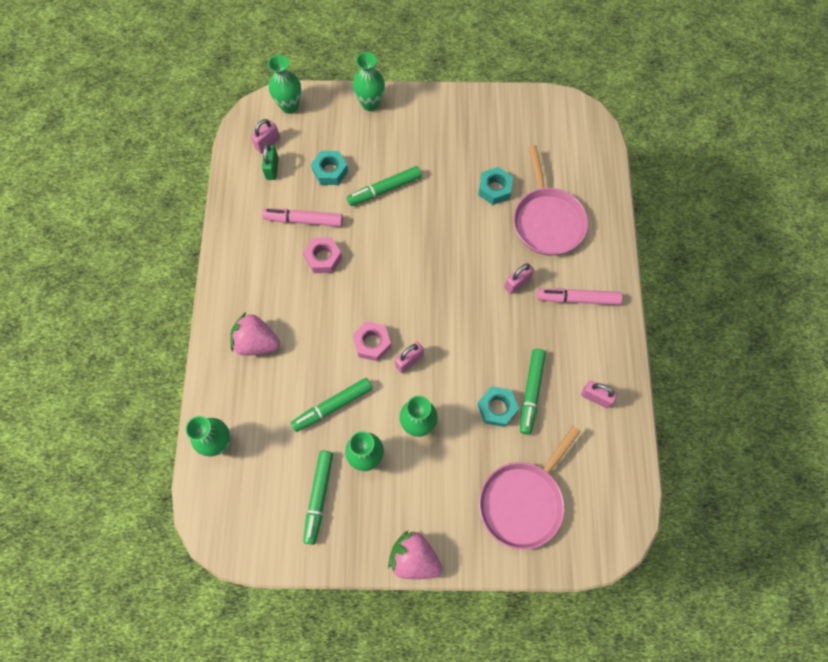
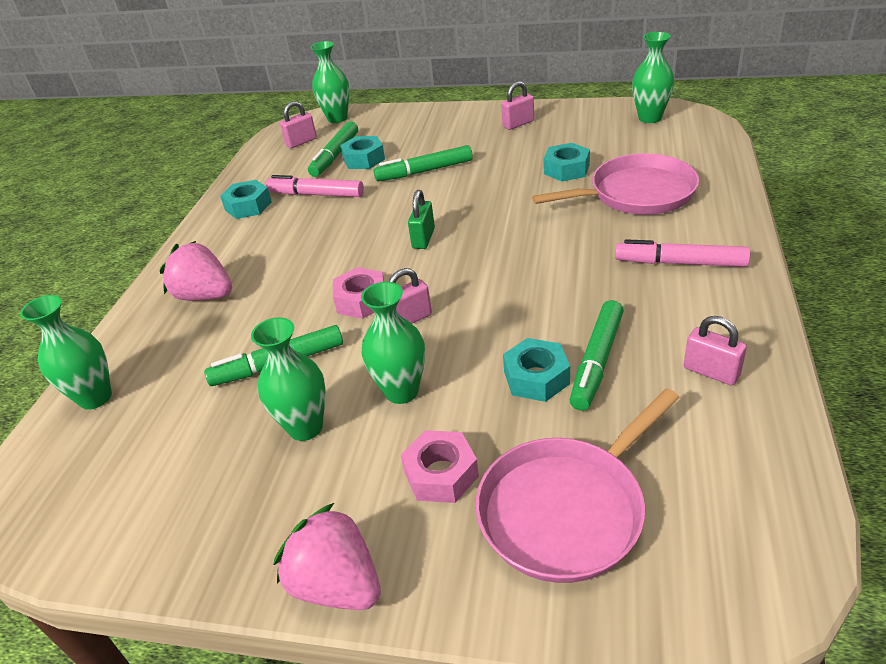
camera: 15 degrees right, 30 degrees down
(251, 235) = (248, 206): none -> turquoise nut
(272, 169) = (297, 158): green padlock -> green padlock (423, 238)
(319, 497) = (207, 475): green marker -> green marker (335, 155)
(323, 258) = (327, 224): pink nut -> pink nut (441, 474)
(370, 104) = (428, 114): green vase -> green vase (649, 118)
(517, 283) = (587, 247): pink padlock -> pink padlock (518, 124)
(547, 221) = (636, 193): pink pan -> pink pan turned 105 degrees counterclockwise

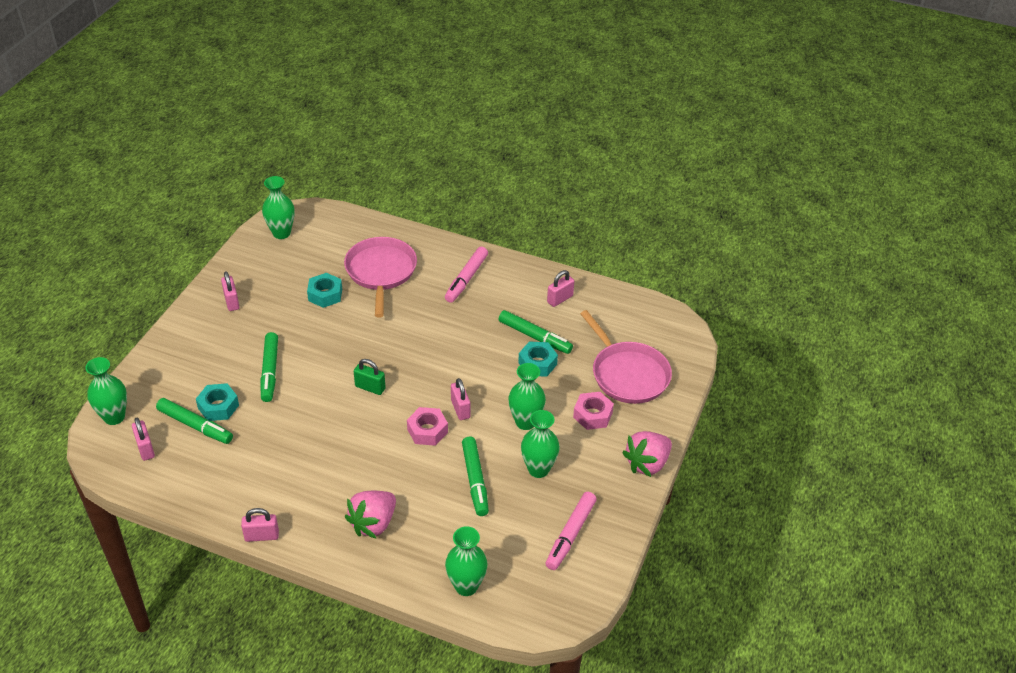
camera: 85 degrees left, 5 degrees up
(192, 229) = (262, 536): none -> pink padlock
(248, 206) = (247, 494): turquoise nut -> none
(316, 194) = (260, 445): pink marker -> pink marker (570, 535)

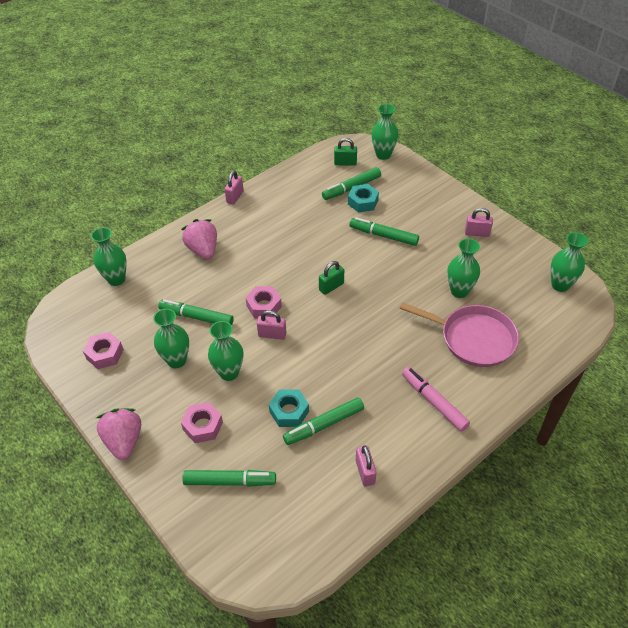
camera: 120 degrees right, 5 degrees up
(145, 448) = (345, 163): pink padlock -> green padlock
(325, 294) = (459, 291): turquoise nut -> green vase
(570, 535) = (105, 354): pink marker -> pink nut
(628, 374) = (230, 481): pink pan -> green marker

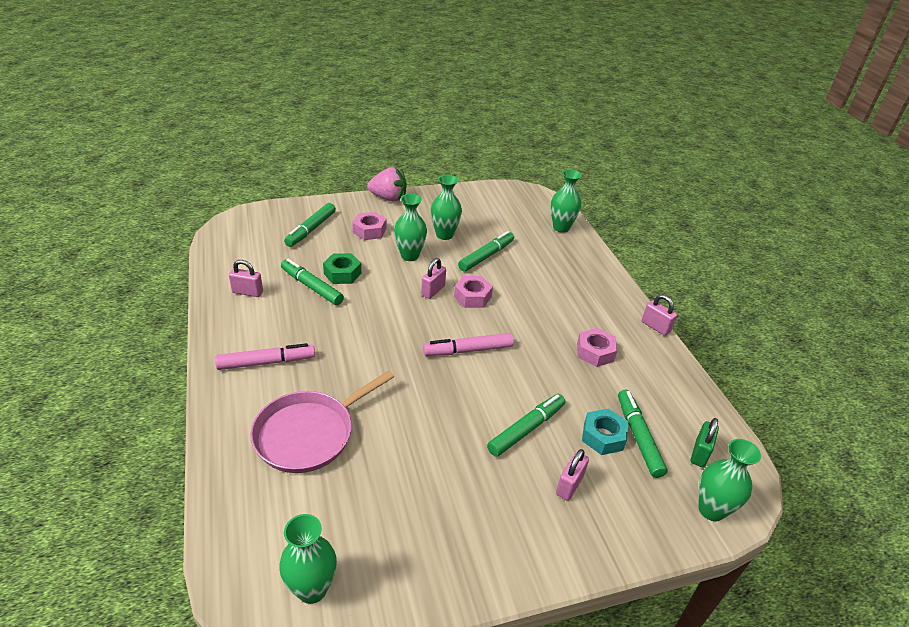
camera: 110 degrees right, 10 degrees down
(105, 354) = (477, 206): pink nut -> pink nut (595, 352)
(203, 250) = (575, 282): pink strawberry -> none
(289, 411) = (342, 273): turquoise nut -> green nut
(324, 425) = (312, 287): green marker -> green marker turned 45 degrees counterclockwise
(331, 287) = (468, 350): green padlock -> pink marker
(459, 291) = (386, 458): green vase -> none
(477, 233) = (477, 540): pink padlock -> pink padlock (569, 485)

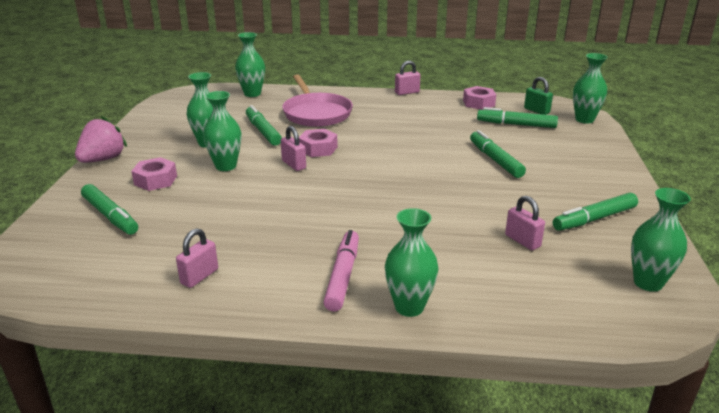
camera: 65 degrees left, 10 degrees down
(233, 409) = (409, 307): none -> green vase
(309, 434) = (465, 262): pink pan -> pink pan (316, 113)
(312, 287) = (228, 230): green marker -> green marker (594, 219)
(342, 273) = (221, 208): green nut -> none
(468, 350) = (390, 164): pink marker -> none
(569, 485) = (555, 157): pink padlock -> pink padlock (522, 241)
(595, 352) = (422, 118): pink nut -> pink nut (478, 103)
(603, 436) = (512, 135): turquoise nut -> none

